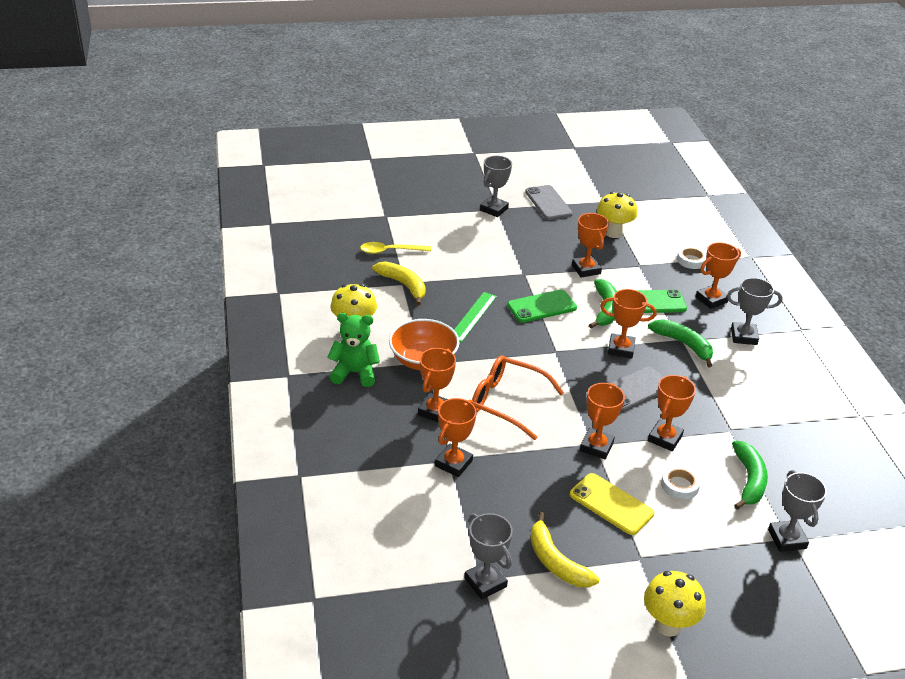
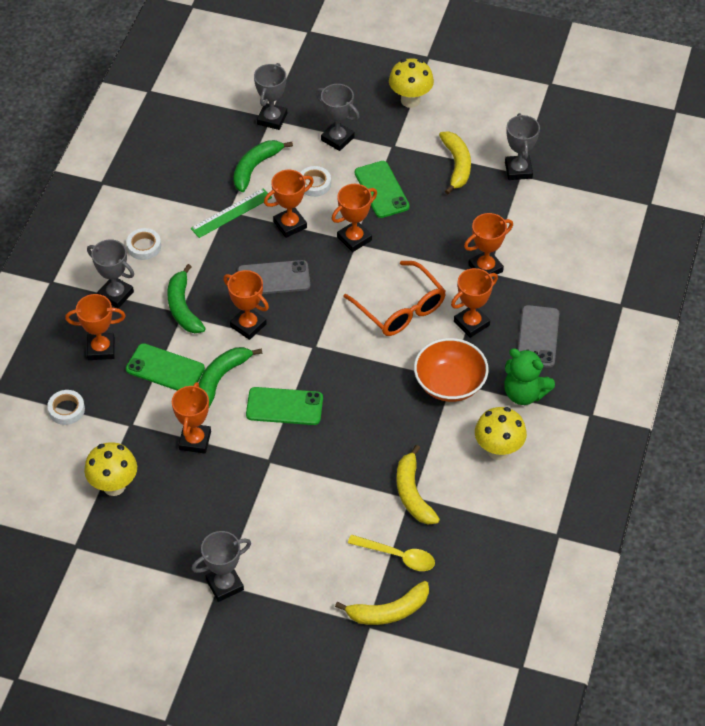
camera: 150 degrees left, 15 degrees up
(376, 225) = (389, 611): none -> yellow banana
(473, 317) = (365, 420): green ruler -> green ruler (231, 213)
(548, 203) = (147, 570): grey phone -> grey phone (538, 336)
(611, 504) = (381, 189): yellow phone -> green phone
(702, 543) = (337, 139): none -> grey trophy
(764, 377) = (144, 246): none -> white tape

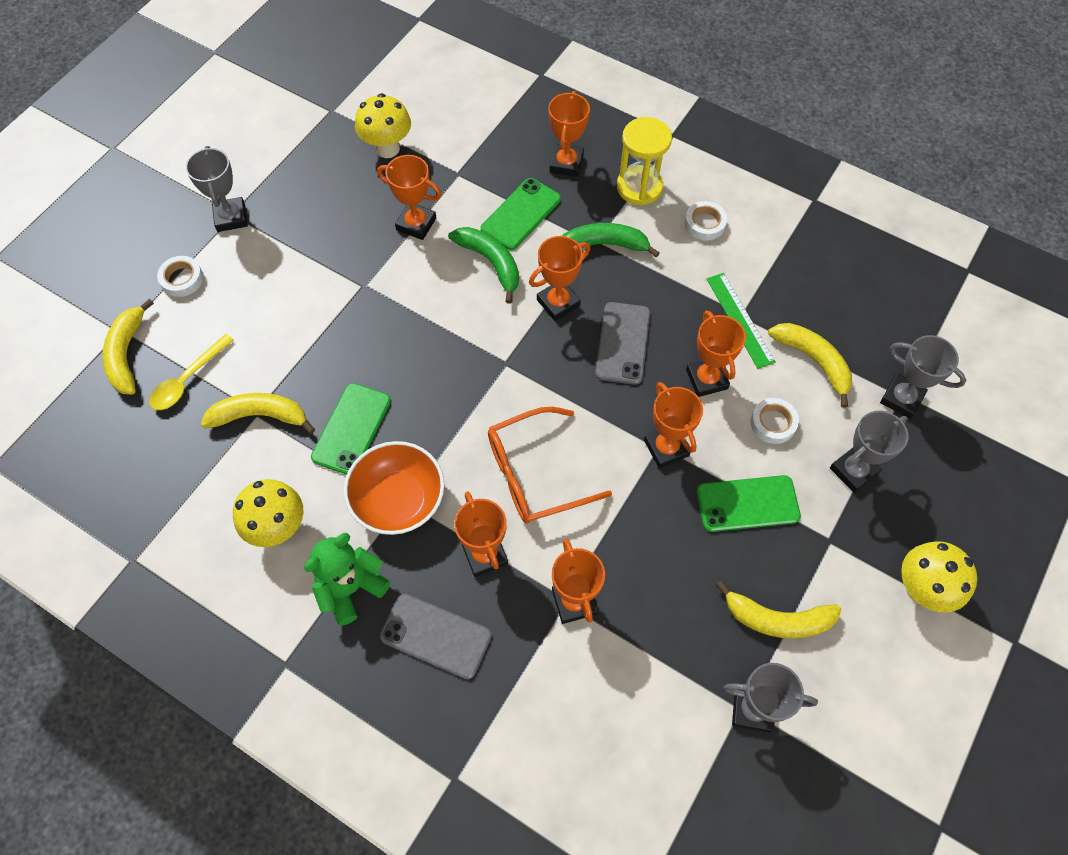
camera: 105 degrees right, 10 degrees up
(66, 409) = (496, 125): white tape -> white tape (182, 279)
(116, 294) = (639, 187): grey trophy -> yellow hourglass
(255, 168) = (813, 361): green banana -> yellow banana
(284, 406) = (430, 315): green phone -> green phone (351, 429)

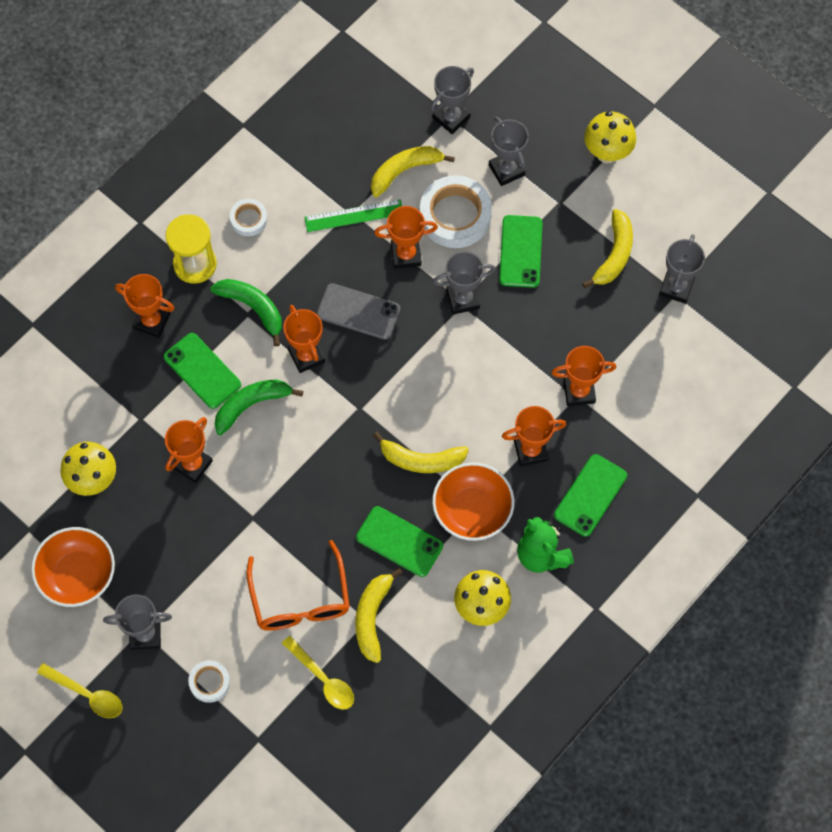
camera: 80 degrees left, 5 degrees up
(127, 354) = (285, 733): yellow banana -> yellow banana (421, 460)
(168, 183) = (87, 694): none -> yellow spoon
(289, 154) = (77, 575): none -> orange bowl
(435, 636) = (590, 495): grey phone -> green phone
(535, 474) = (467, 402): orange glasses -> orange glasses (300, 599)
(603, 245) = (253, 308): green banana -> green banana turned 120 degrees clockwise
(666, 448) = (462, 299): orange trophy -> grey trophy
(773, 423) = (455, 215): white tape -> white tape, size x1.93

